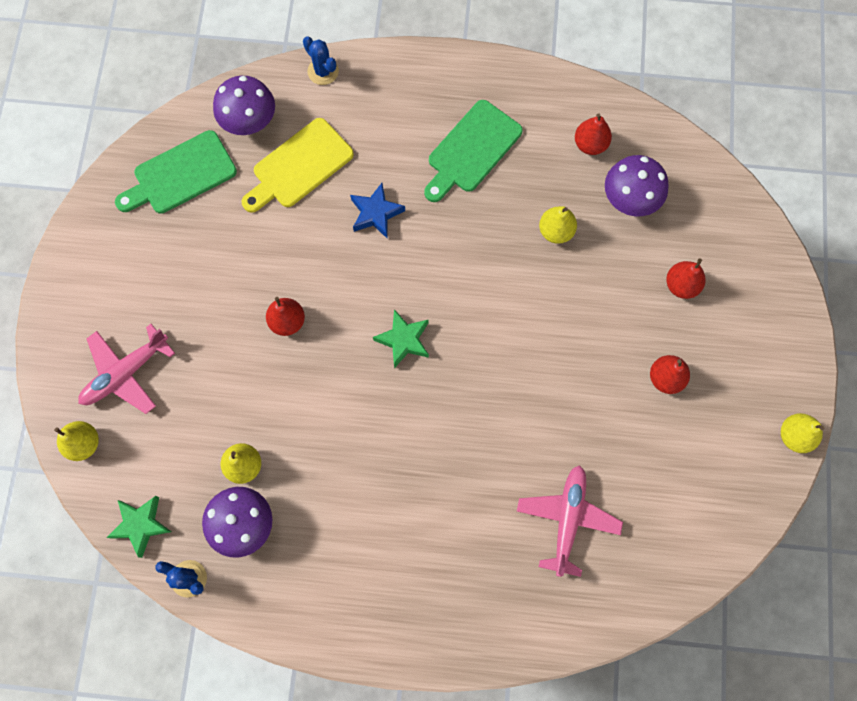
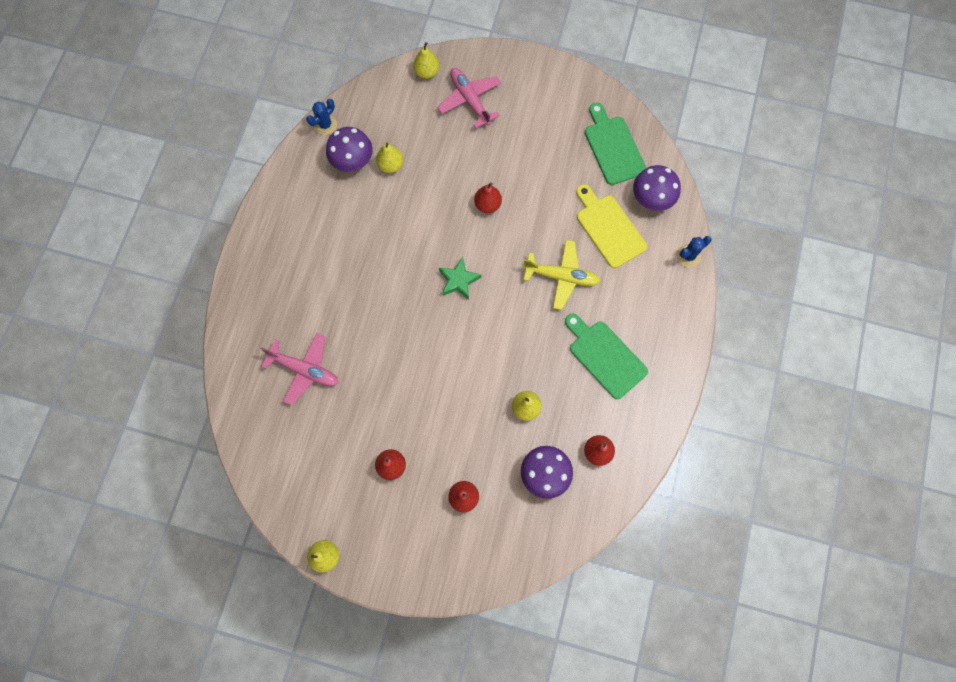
camera: 100 degrees right, 0 degrees up
(141, 525) = (366, 100): green star -> none
(376, 213) = (561, 277): blue star -> yellow plane

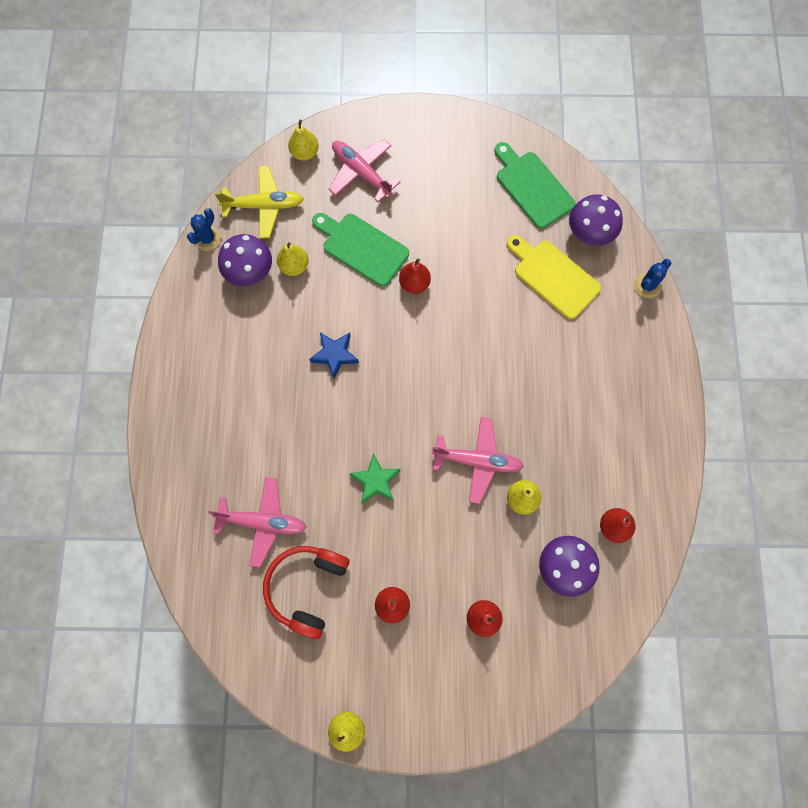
camera: 15 degrees left, 0 degrees up
(325, 433) = (307, 588): none -> red headphones
(403, 247) = (335, 355): none -> blue star
(458, 280) = (407, 376): green star -> green star (375, 481)
(498, 366) = (478, 461): none -> pink plane
(561, 277) = (518, 343): yellow plane -> yellow plane (264, 206)
(605, 356) = (591, 419): green cutting board -> green cutting board (362, 248)

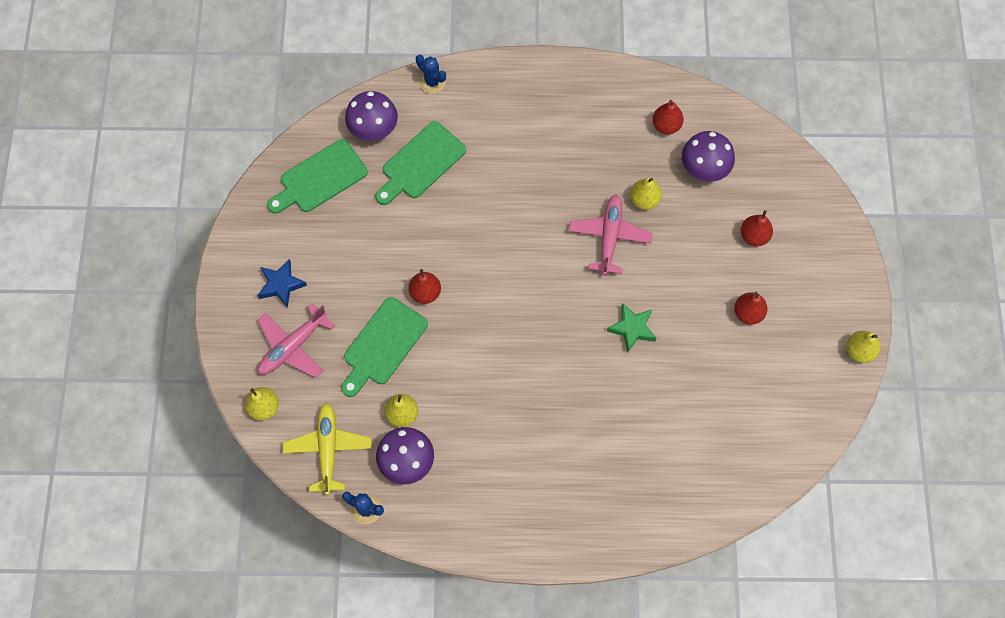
camera: 90 degrees left, 5 degrees down
(263, 522) = (677, 434): pink plane -> none
(307, 588) = (737, 390): red headphones -> none
(335, 355) = (503, 370): blue star -> blue star (281, 285)
(553, 277) = (421, 163): yellow cutting board -> green cutting board

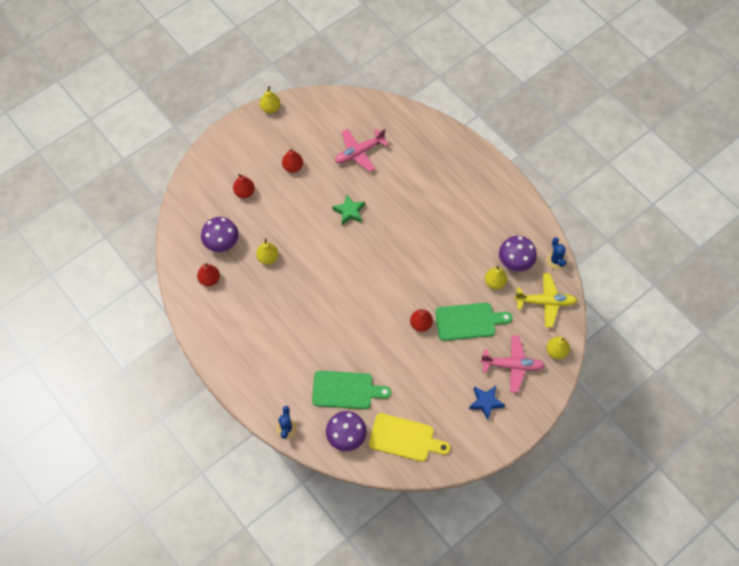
camera: 130 degrees left, 5 degrees down
(320, 178) = (405, 438): green cutting board -> yellow cutting board
(328, 449) = (545, 302): yellow plane -> yellow plane turned 135 degrees counterclockwise
(609, 237) = (305, 259): pink plane -> pink plane (359, 152)

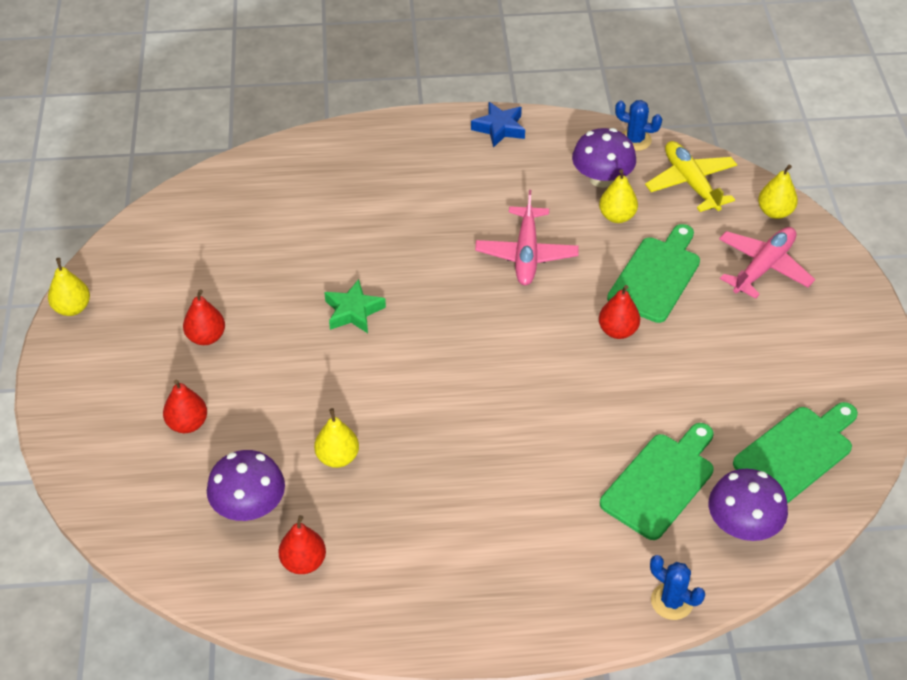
camera: 55 degrees left, 15 degrees down
(359, 152) = (264, 246): pink plane -> pink plane (526, 254)
(405, 438) = (796, 452): yellow cutting board -> green cutting board
(485, 402) = (802, 327): blue star -> blue star (499, 128)
(545, 302) = (690, 183): yellow plane -> yellow plane turned 60 degrees counterclockwise

